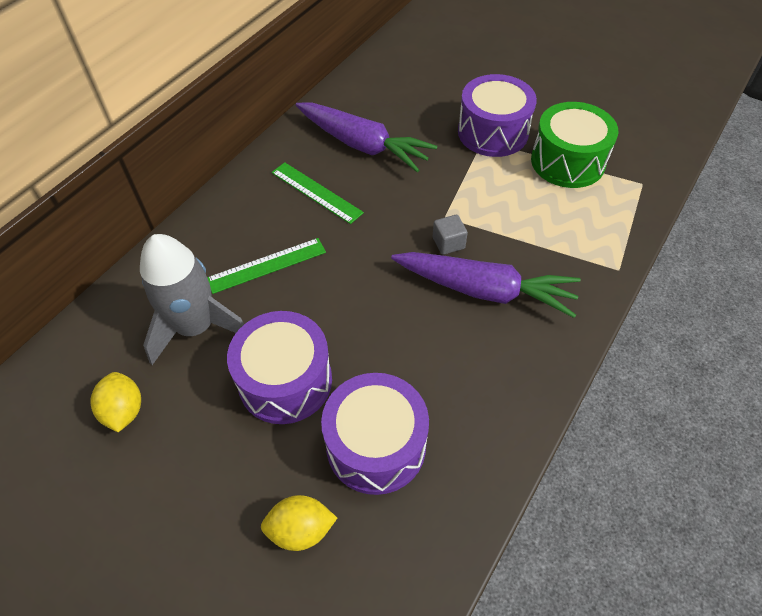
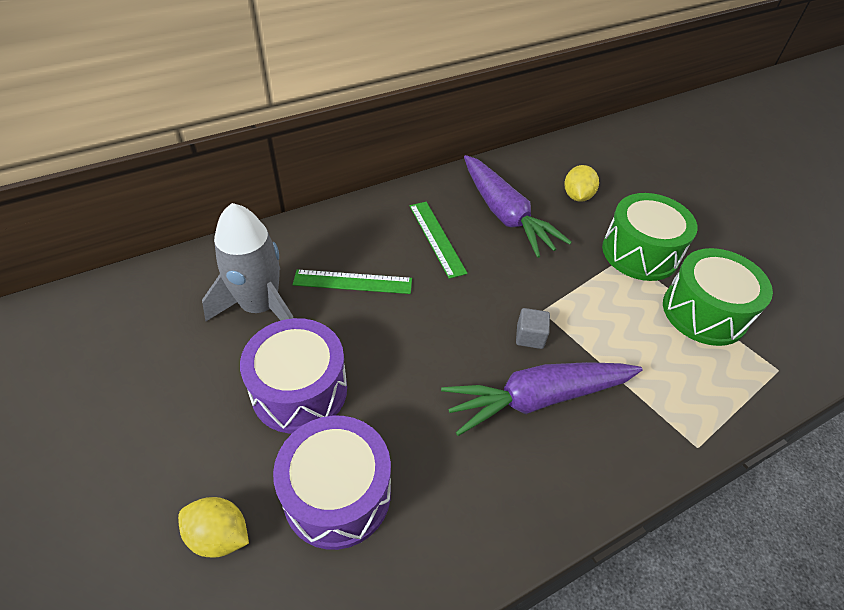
camera: 25 degrees right, 5 degrees down
(124, 411) = (158, 348): yellow lemon -> yellow lemon (577, 196)
(484, 290) = (538, 398): purple carrot -> purple carrot turned 120 degrees clockwise
(492, 132) = (640, 252): purple drum -> green drum

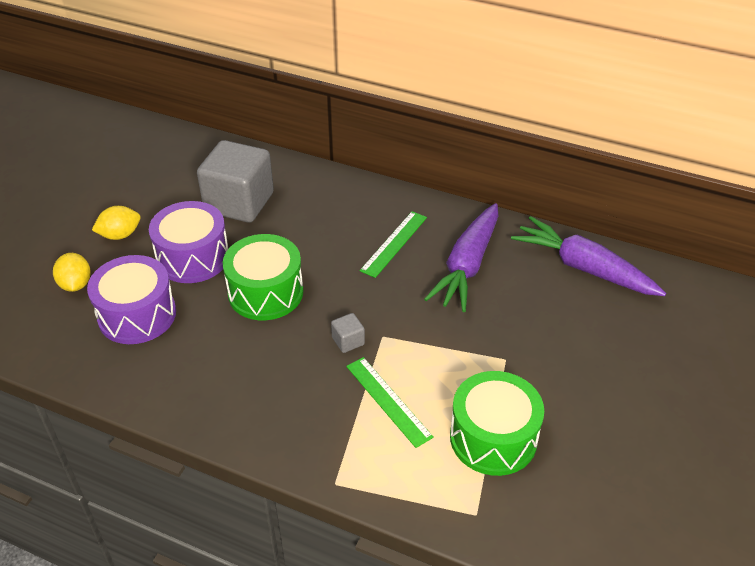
camera: 55 degrees right, 5 degrees down
(260, 306) = (239, 202): grey rocket -> grey cube
(353, 282) = (304, 228): green ruler -> green ruler (388, 401)
(538, 398) = (293, 372): purple carrot -> purple carrot (584, 268)
(577, 196) = (547, 296): yellow lemon -> yellow lemon (120, 235)
(640, 252) = (521, 367): green drum -> green drum (265, 292)

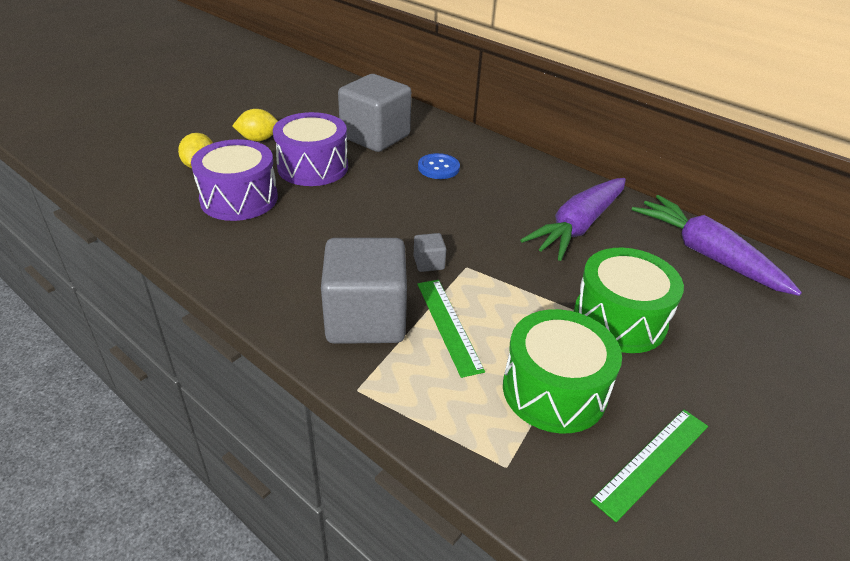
camera: 15 degrees right, 5 degrees down
(265, 292) = (366, 206): green drum -> green drum (619, 319)
(315, 414) = (366, 319): none -> grey cube
(317, 227) = (438, 168): none -> blue button
(394, 243) = (508, 194): green ruler -> green ruler (652, 462)

